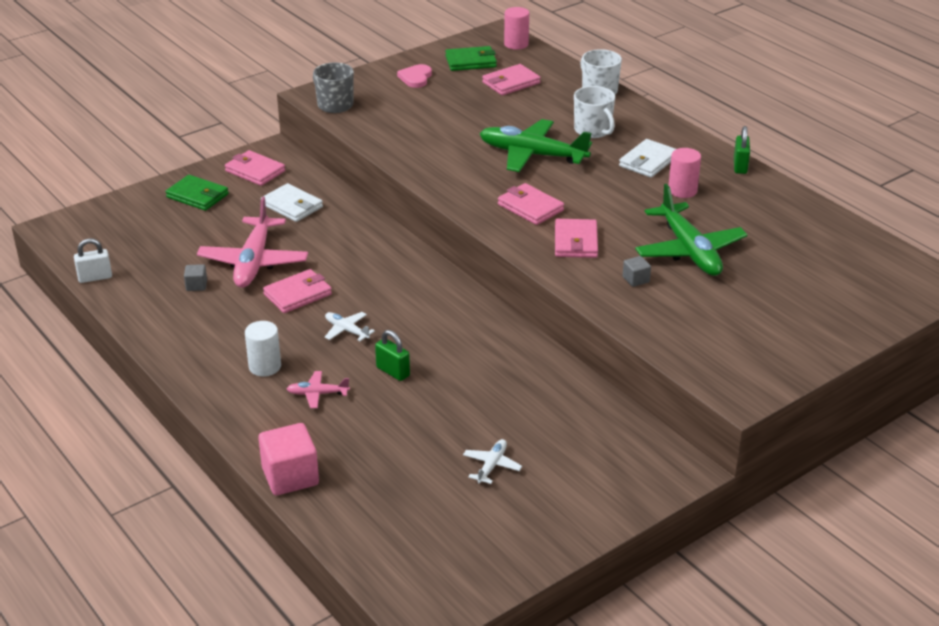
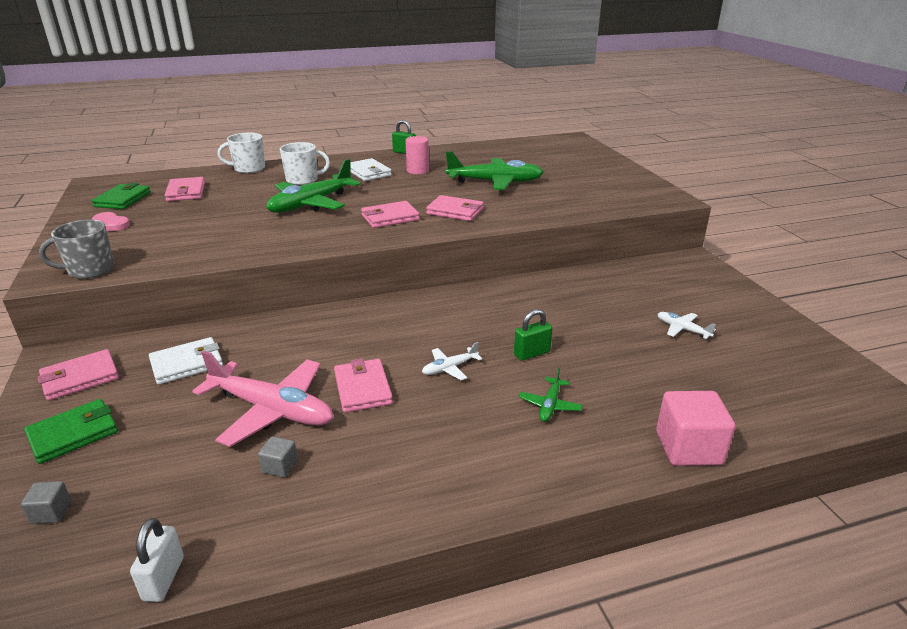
camera: 70 degrees left, 5 degrees down
(265, 366) = (484, 435): white cylinder -> none
(317, 394) = (550, 405): pink plane -> green plane
(516, 44) = (126, 180): pink cylinder -> none
(636, 280) = (521, 202): grey cube -> grey cube (51, 512)

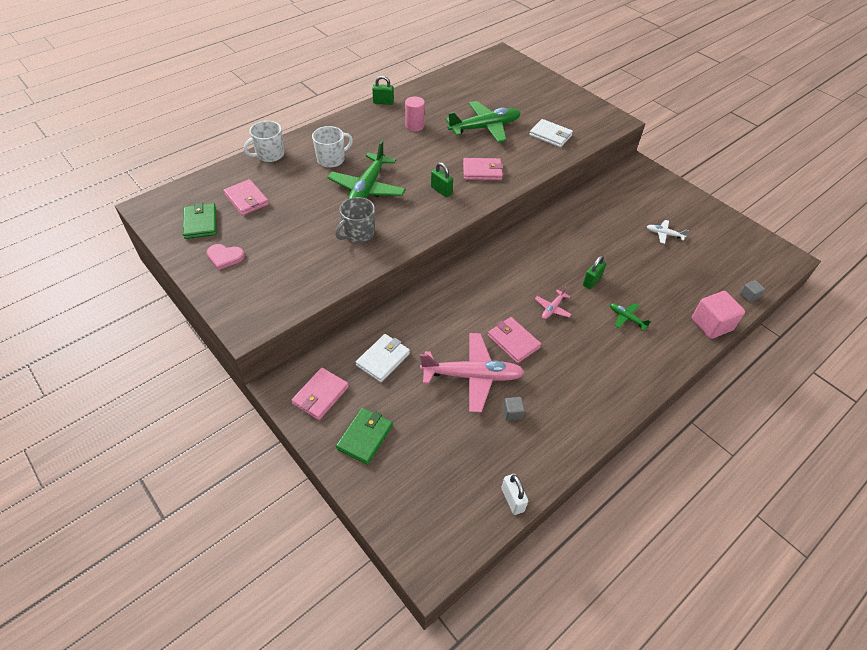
camera: 25 degrees left, 20 degrees up
(51, 512) = (410, 490): grey cube -> grey cube (749, 296)
(90, 270) = (269, 310): grey mug -> grey mug (358, 233)
(368, 172) = (377, 137): white wallet -> white wallet (550, 135)
(390, 217) = (441, 190): pink wallet -> green padlock
(450, 368) = (552, 308): white plane -> pink plane
(550, 405) = (627, 318): green plane -> green plane turned 135 degrees clockwise

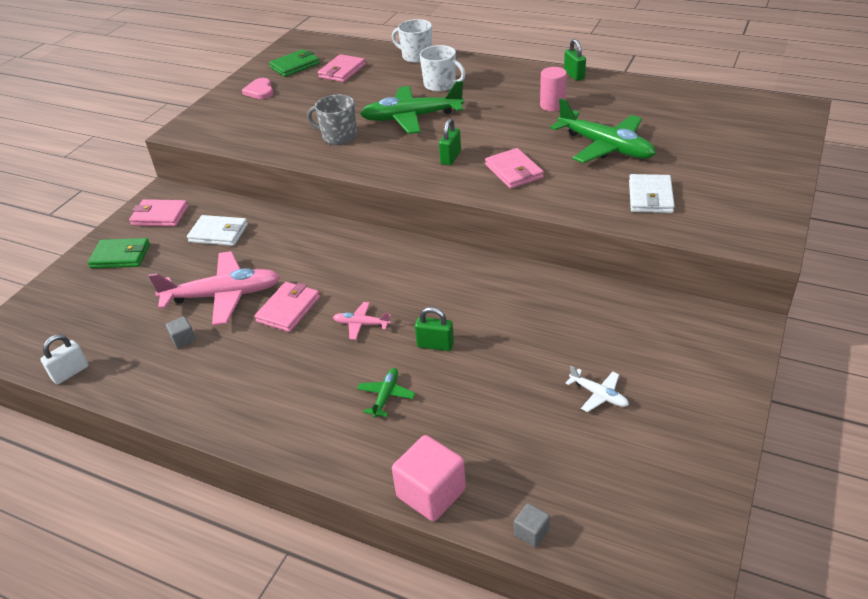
camera: 70 degrees right, 10 degrees down
(472, 376) = (223, 295): pink plane -> pink plane turned 75 degrees counterclockwise
(664, 234) = (598, 395): white plane -> white plane turned 135 degrees clockwise

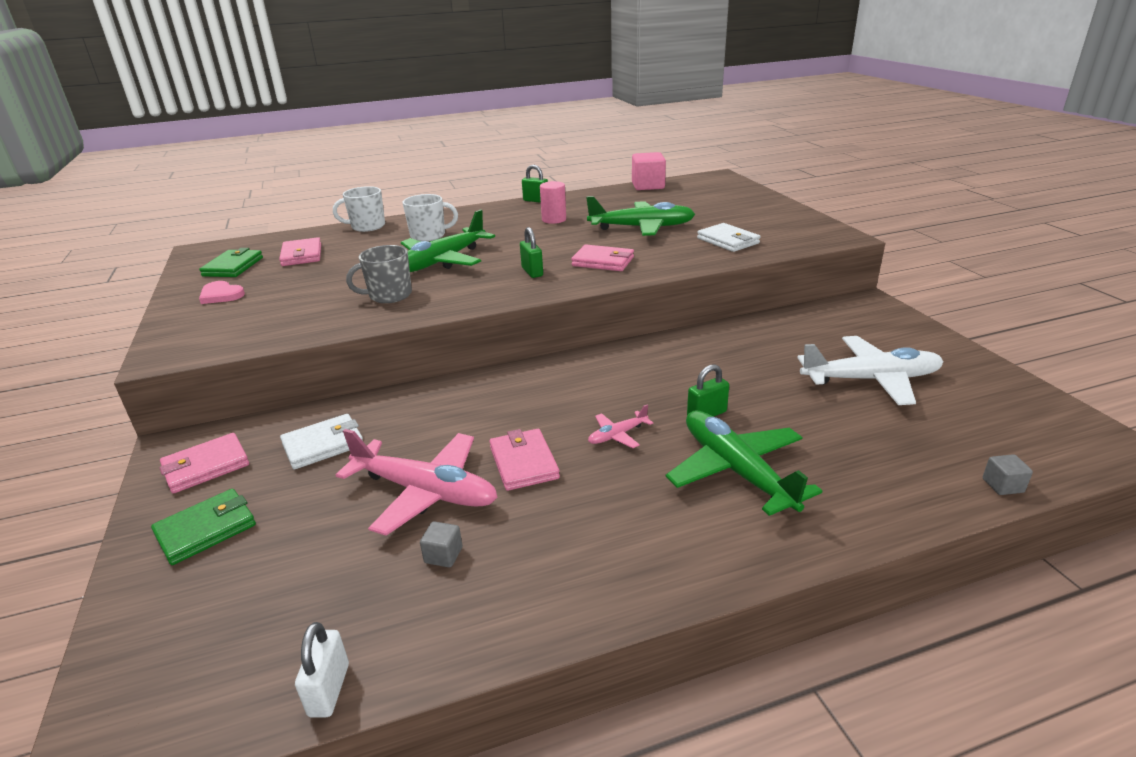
camera: 45 degrees left, 10 degrees down
(223, 295) = (425, 491): pink plane -> pink plane turned 75 degrees clockwise
(386, 396) = (736, 471): green plane -> green plane, size x2.17
(431, 493) = (900, 512): pink cube -> pink cube (648, 186)
(598, 395) = (870, 380): white plane -> white plane, size x2.17

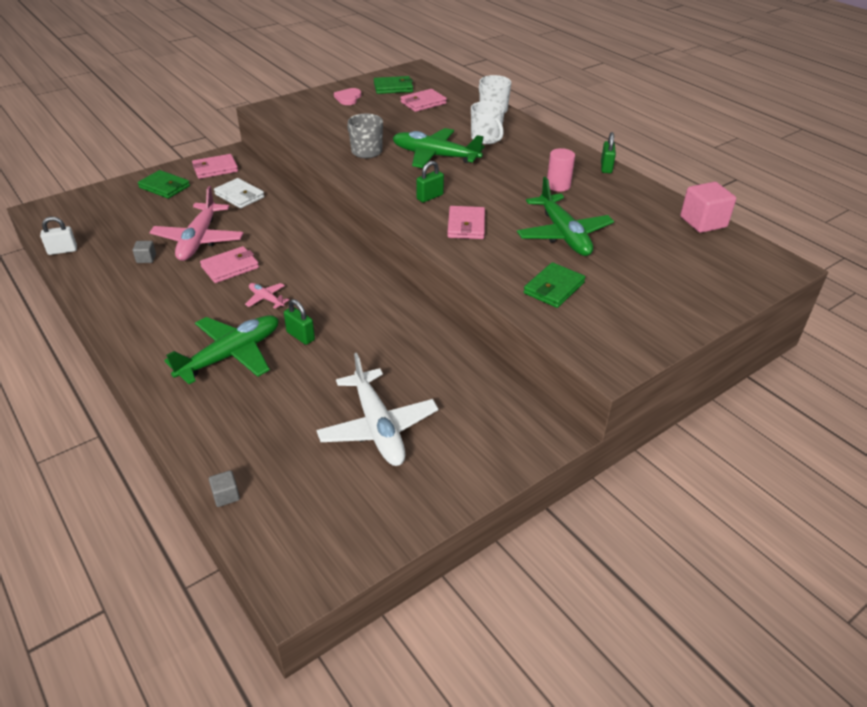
camera: 70 degrees right, 10 degrees up
(206, 466) = (215, 169): pink wallet -> pink wallet turned 60 degrees counterclockwise
(728, 241) = (554, 288): white wallet -> green wallet

